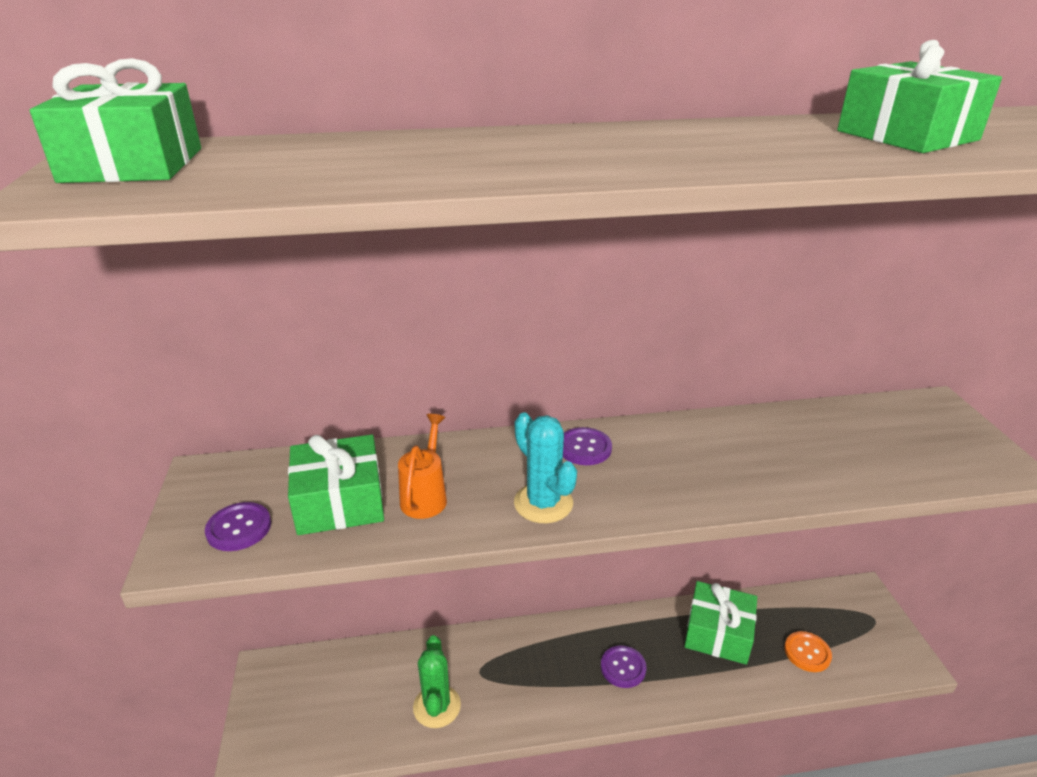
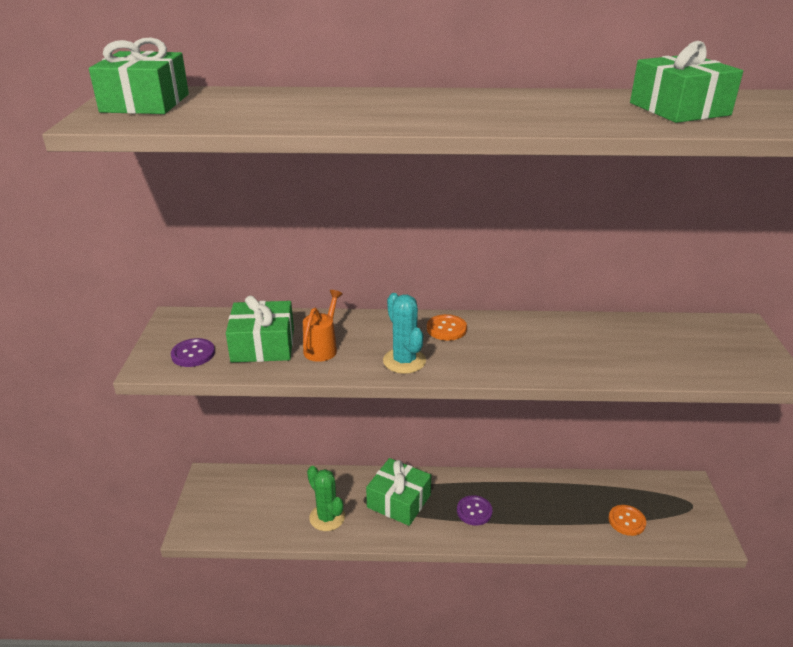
camera: 10 degrees right, 0 degrees up
(437, 706) = (327, 517): green cactus -> green cactus turned 45 degrees counterclockwise
(584, 448) = (446, 329): purple button -> orange button
(718, 633) = (557, 498): green gift -> green gift (399, 501)

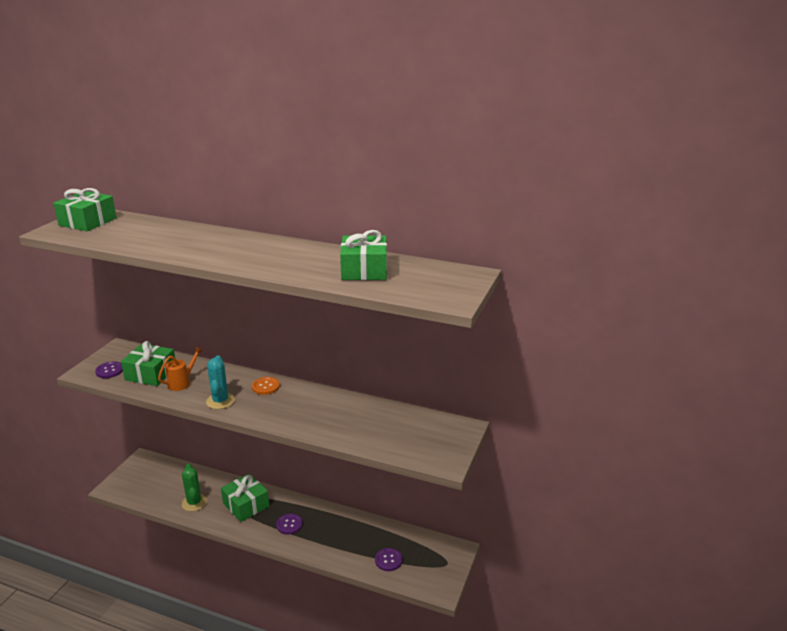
camera: 20 degrees right, 5 degrees down
(626, 521) = (388, 560): orange button -> purple button

